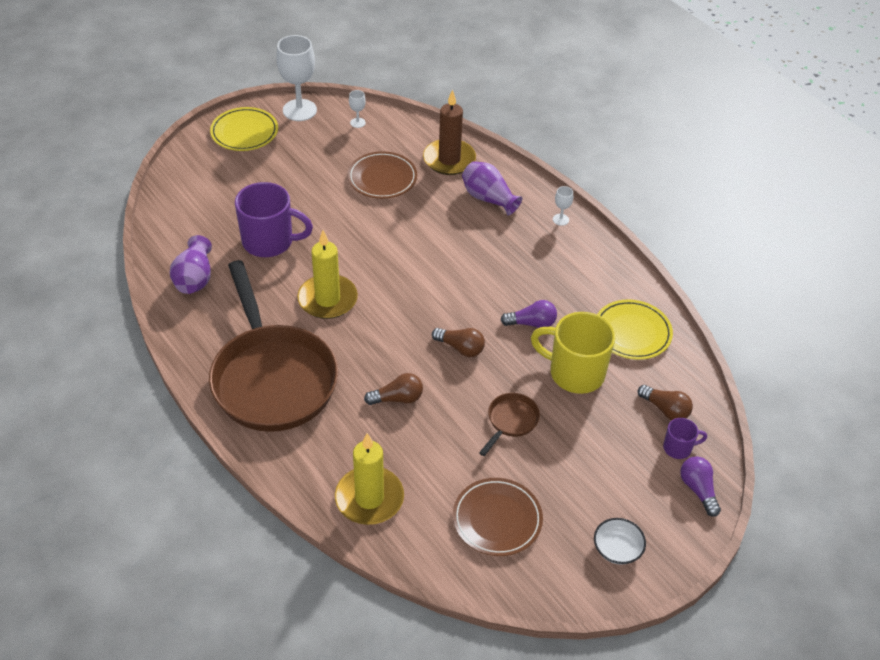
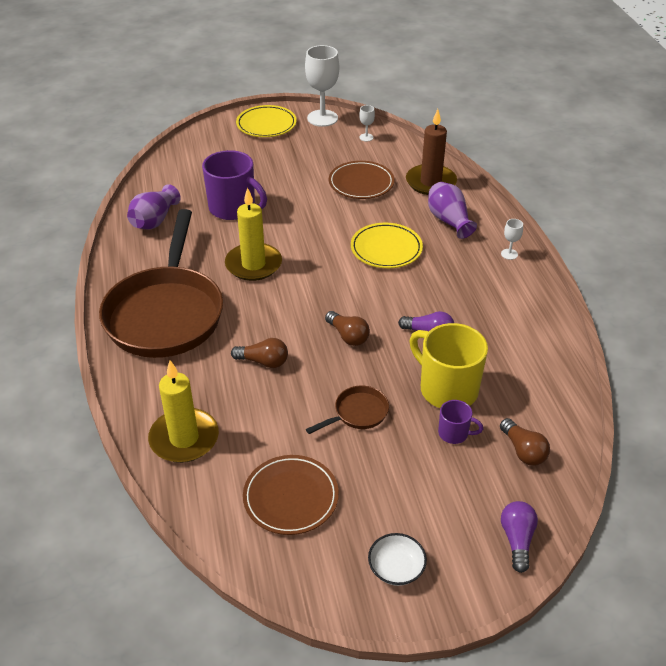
camera: 25 degrees right, 5 degrees down
(632, 332) = (527, 370): yellow plate -> yellow plate (386, 249)
(678, 448) = (517, 492): purple mug -> purple mug (454, 433)

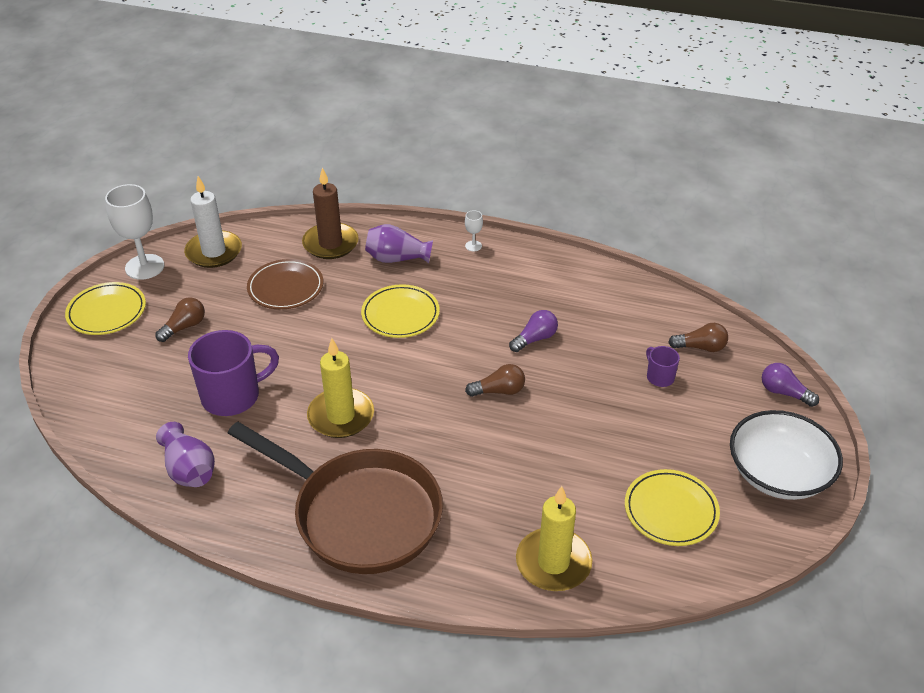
camera: 60 degrees left, 0 degrees up
(263, 362) = (490, 464): brown light bulb -> brown light bulb (184, 327)
(291, 497) = (670, 510): brown plate -> yellow plate
(358, 413) = (599, 425): brown pan -> none
(366, 137) = (214, 252): white goblet -> white candle
(396, 568) = (778, 474): white bowl -> white bowl, size x2.10
(447, 389) = (607, 358): yellow mug -> none
(454, 433) = (659, 377): purple mug -> purple mug turned 75 degrees counterclockwise

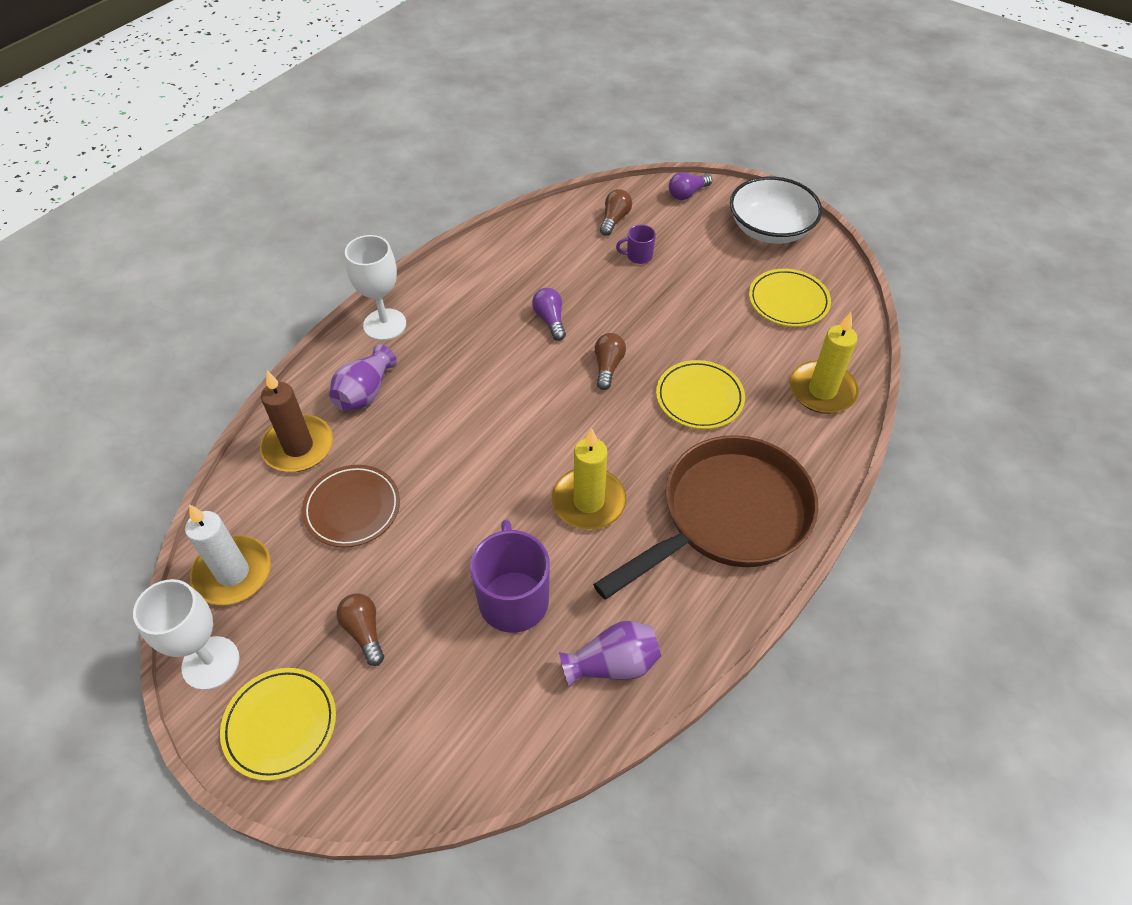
camera: 70 degrees left, 10 degrees up
(400, 315) = (459, 413): yellow plate -> yellow plate (699, 398)
(473, 246) = (385, 324): white goblet -> white goblet, size x2.23

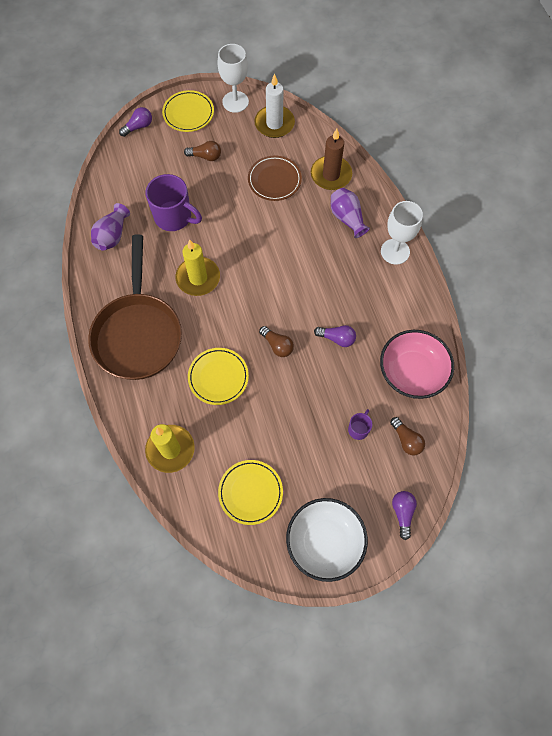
camera: 125 degrees right, 15 degrees up
(363, 794) = (138, 127): none -> purple light bulb
(535, 245) = (412, 371): none -> pink bowl

